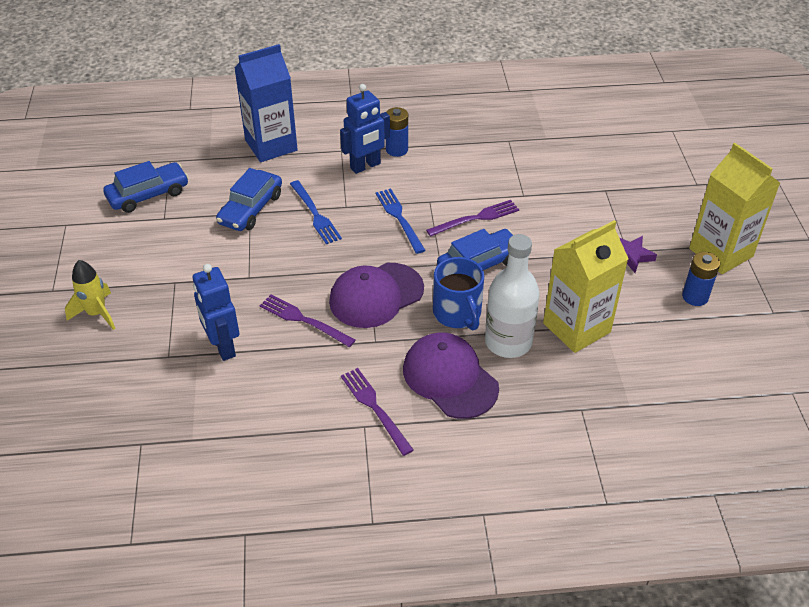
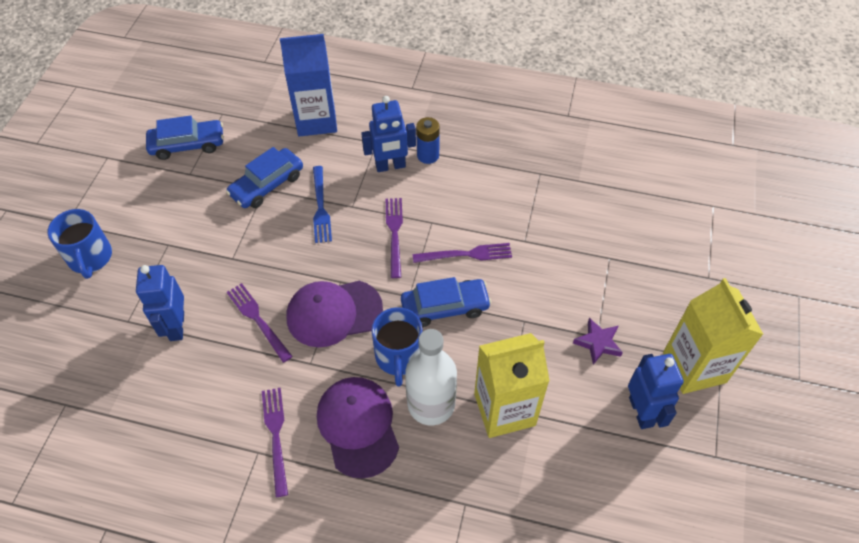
camera: 20 degrees right, 10 degrees up
(97, 313) = (90, 258): yellow rocket -> blue mug
(399, 218) = (394, 233): blue fork -> purple fork
(695, 297) = (641, 412): blue battery -> blue robot

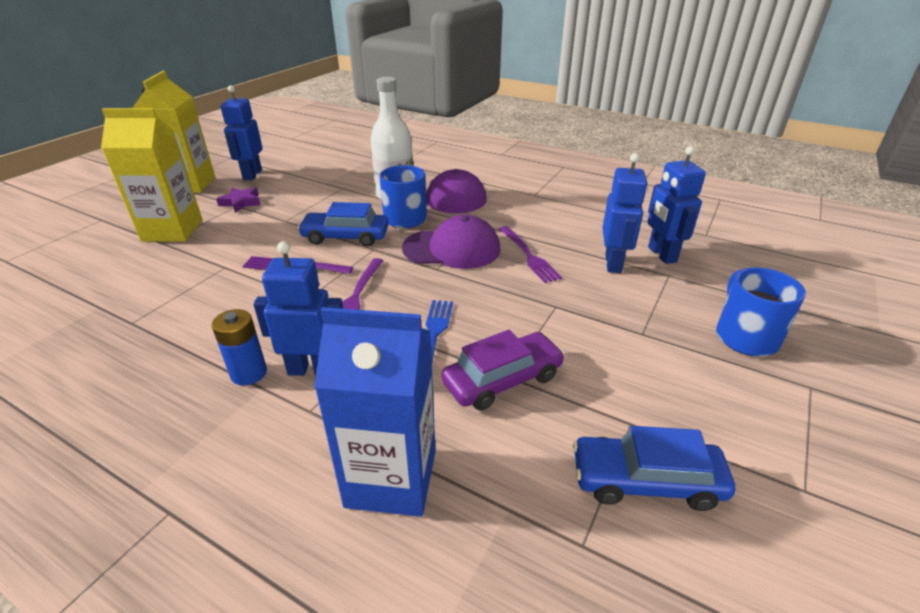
camera: 165 degrees left, 20 degrees down
(126, 352) = (661, 255): none -> blue robot
(267, 185) = (503, 380): blue car -> purple car
(276, 436) = (519, 198): purple fork -> none
(504, 409) = (343, 187): yellow carton -> yellow carton (172, 230)

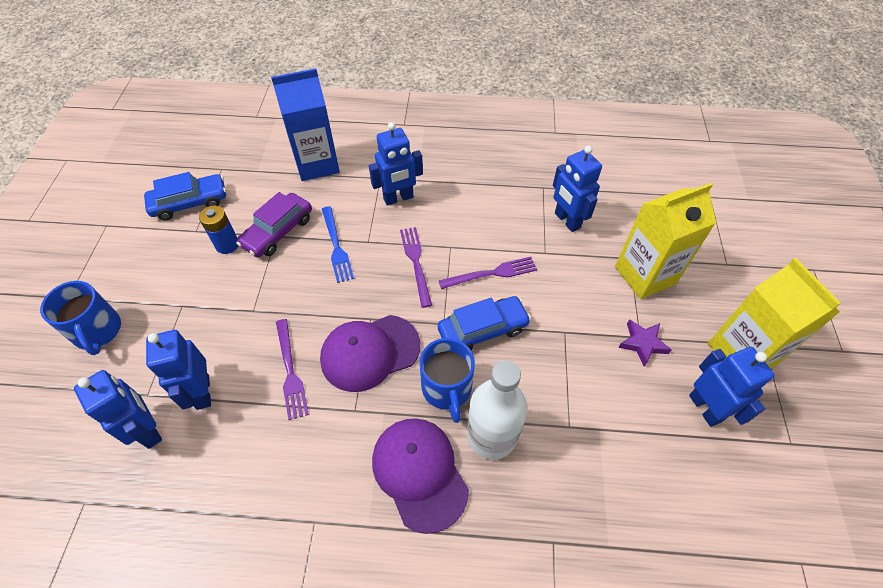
camera: 155 degrees right, 20 degrees up
(163, 284) = (567, 220): none -> blue robot
(249, 373) = (432, 184): blue battery -> blue battery (227, 245)
(528, 255) = (290, 371): purple fork -> purple fork turned 150 degrees counterclockwise

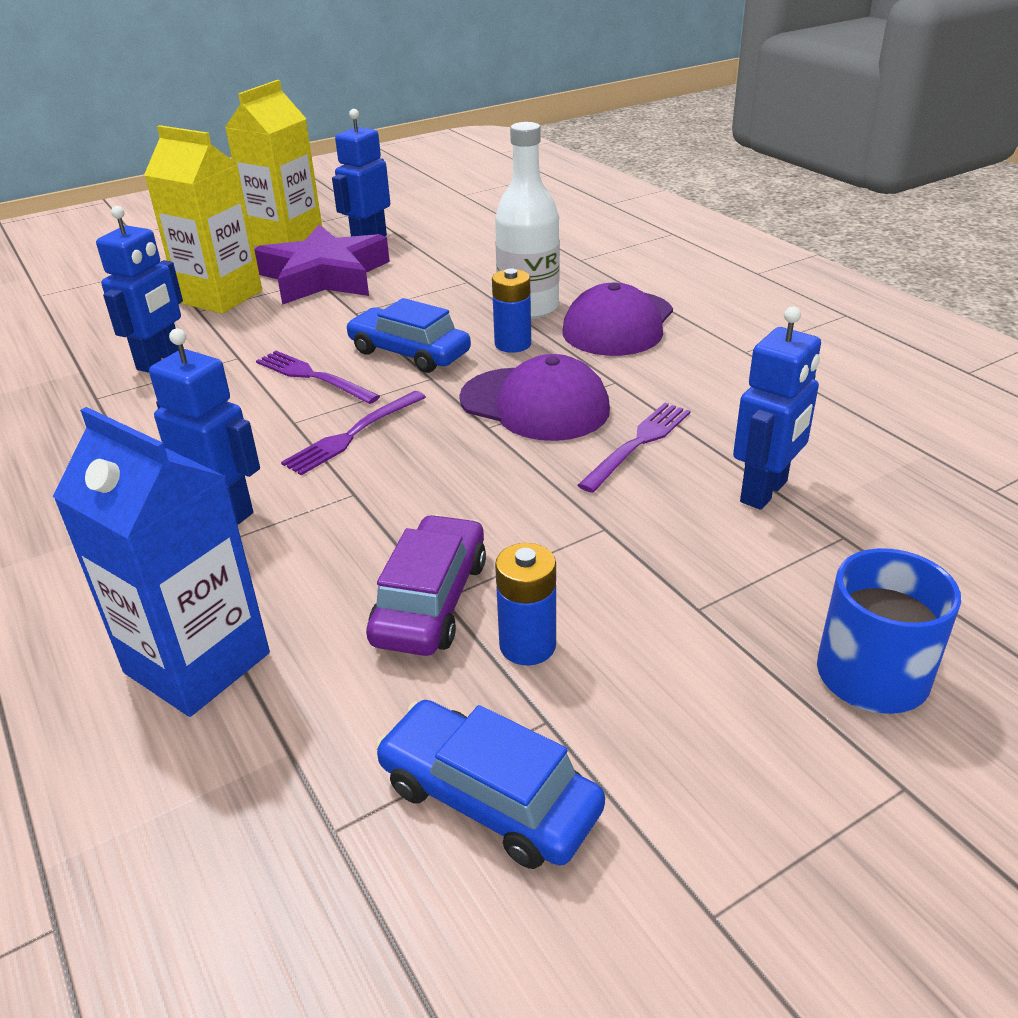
camera: 125 degrees left, 20 degrees down
(148, 430) = (867, 501): blue robot -> none
(278, 231) = (431, 601): purple car -> purple car turned 75 degrees counterclockwise
(336, 246) = (396, 517): blue fork -> none
(447, 389) = (513, 344): blue mug -> blue battery
(642, 343) = (324, 276): purple star -> purple star, size x2.24

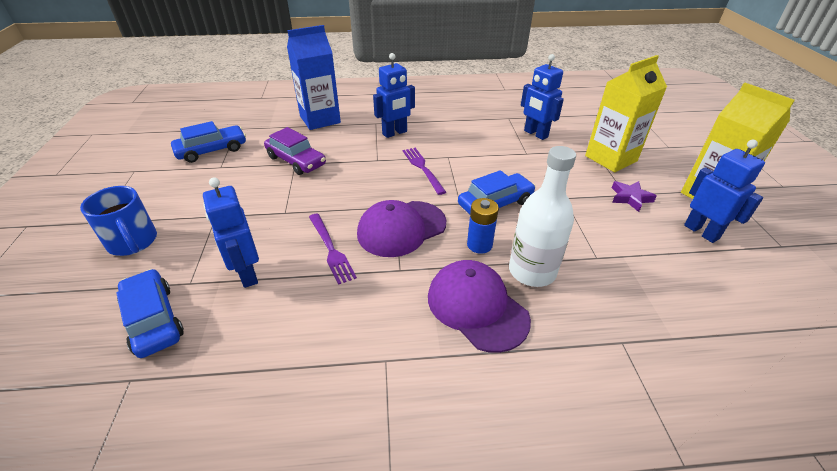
camera: 115 degrees right, 5 degrees up
(313, 376) = (489, 169): purple fork -> none
(324, 276) = (630, 198): purple star -> purple star, size x0.45
(527, 645) = (251, 173): blue battery -> none
(927, 527) = (153, 319): none -> blue car

